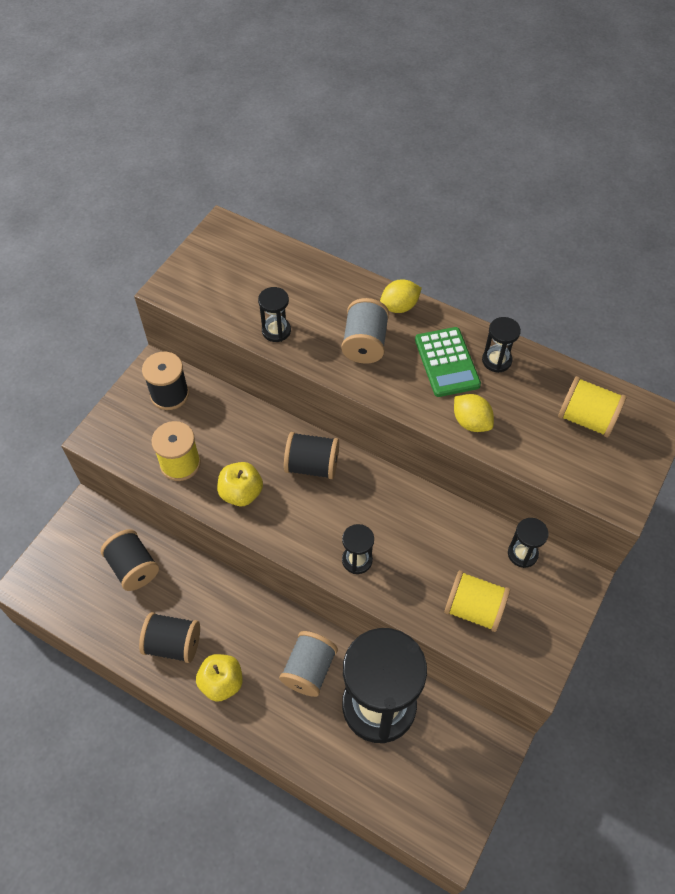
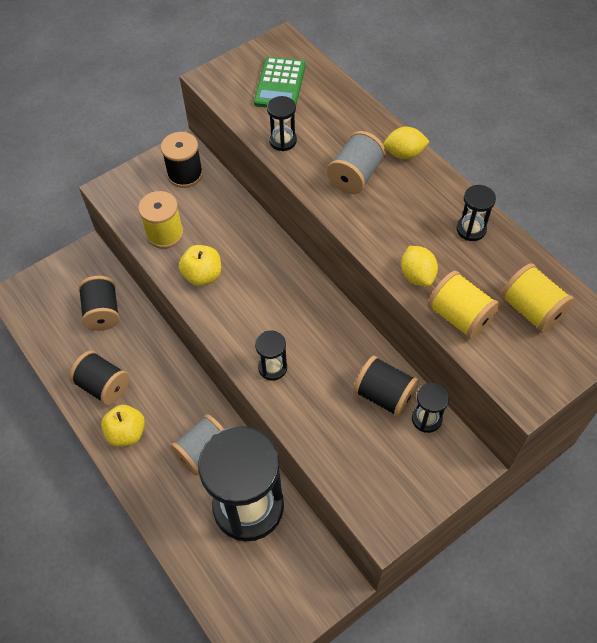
camera: 25 degrees right, 0 degrees up
(312, 465) = (274, 274): black spool -> black spool (384, 395)
(447, 362) = (422, 216): green calculator -> green calculator (280, 84)
(474, 609) = (356, 449): yellow spool -> yellow spool (459, 317)

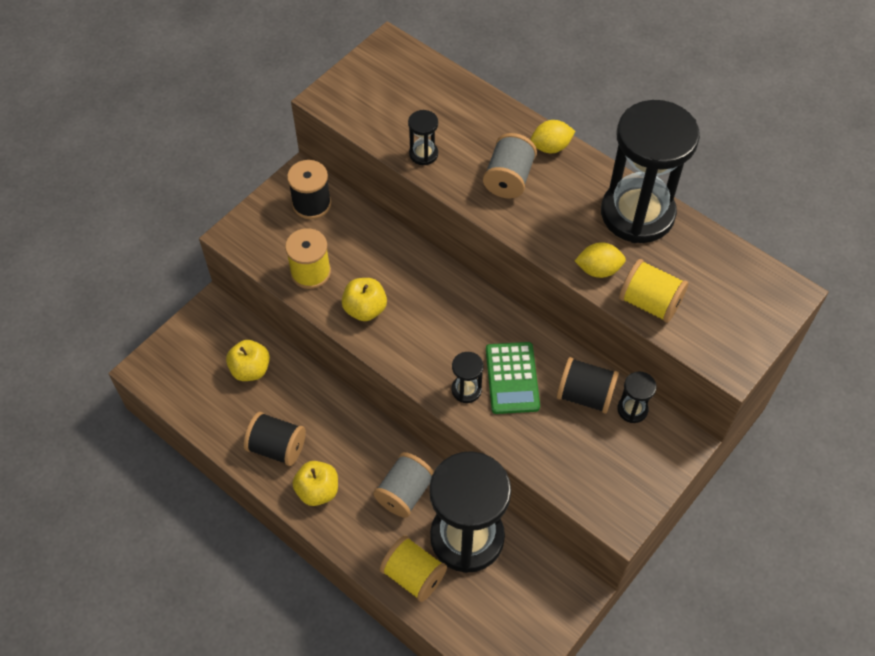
camera: 15 degrees left, 0 degrees up
(103, 312) = (250, 369): black spool -> yellow apple
(280, 84) = (401, 93): green calculator -> green calculator (512, 378)
(417, 275) = (598, 270): yellow lemon -> yellow lemon turned 60 degrees counterclockwise
(471, 229) = (637, 213): black hourglass -> black hourglass, size x2.46
(531, 310) = (715, 283): yellow spool -> yellow spool (413, 575)

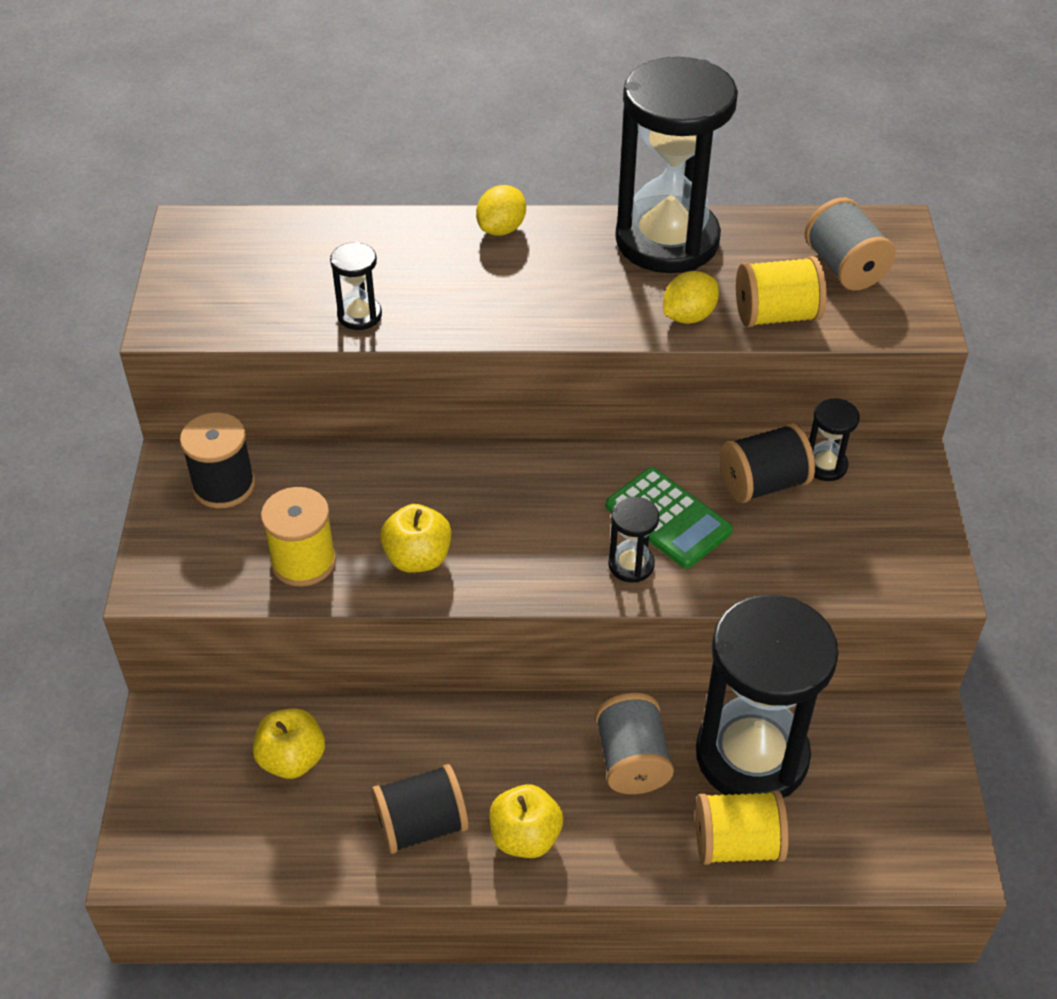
camera: 40 degrees left, 10 degrees down
(508, 179) = (489, 285): grey spool -> grey spool (844, 267)

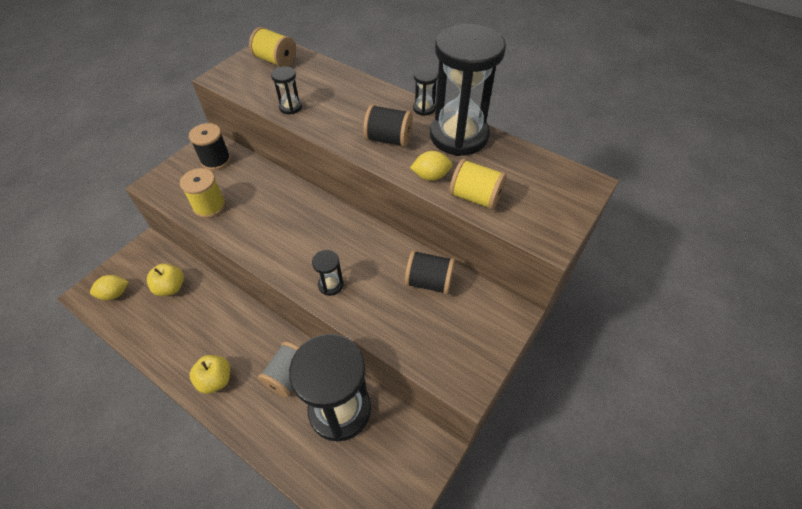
camera: 35 degrees right, 5 degrees up
(418, 558) = (250, 229): yellow apple -> none
(421, 825) = (185, 346): black spool -> black spool (388, 139)
(501, 229) = (389, 97): yellow lemon -> yellow lemon (115, 294)
(668, 518) = (368, 273): green calculator -> none
(737, 844) = (293, 448): yellow spool -> yellow spool (276, 61)
(825, 465) = (468, 290): black hourglass -> black hourglass (424, 108)
(844, 267) = (537, 191): grey spool -> none

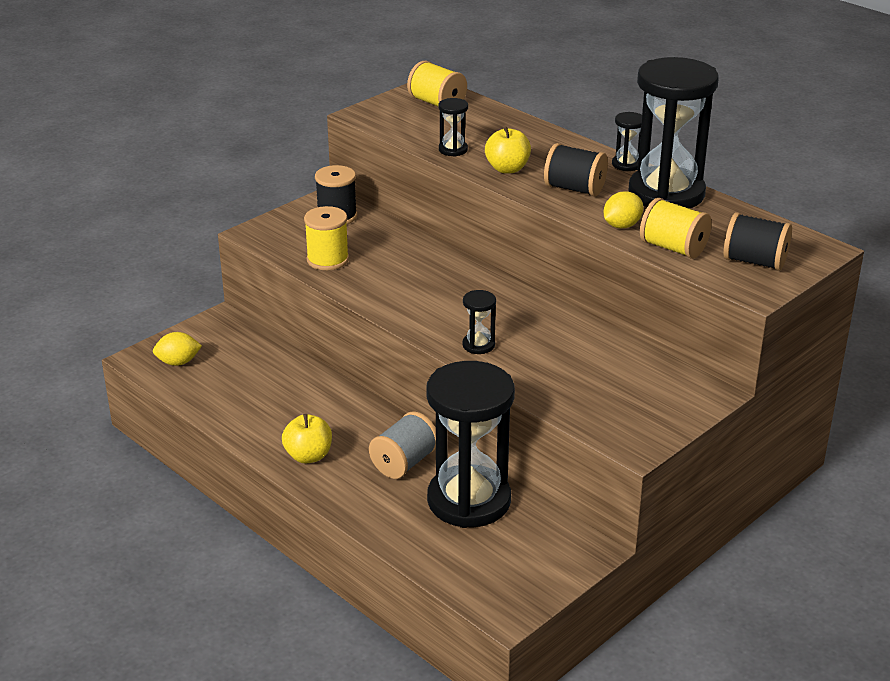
camera: 10 degrees right, 20 degrees down
(171, 287) = (252, 364): yellow apple -> yellow apple (507, 169)
(429, 282) = (606, 355): black spool -> black spool (755, 262)
(431, 176) = (622, 225): yellow lemon -> yellow lemon turned 45 degrees counterclockwise

